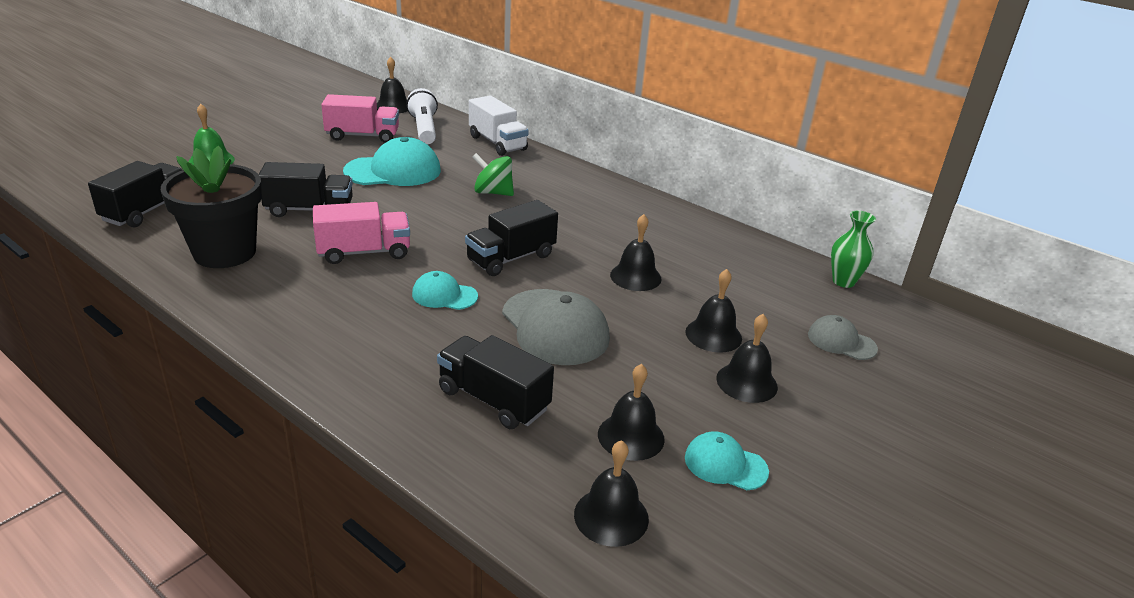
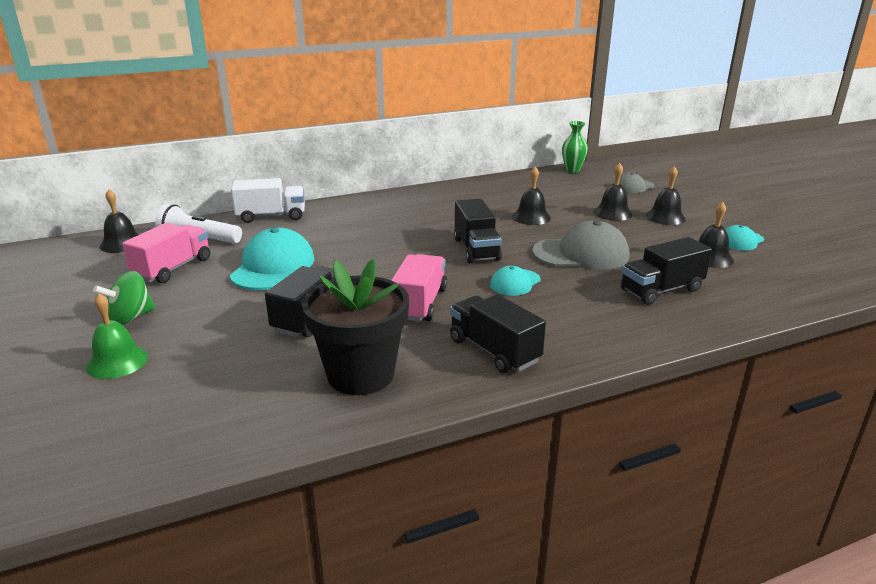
camera: 60 degrees left, 5 degrees down
(146, 211) = (207, 419): black truck -> black truck (494, 351)
(493, 192) = (362, 235): green spinning top -> green spinning top (130, 318)
(611, 516) = (783, 279): black bell -> none

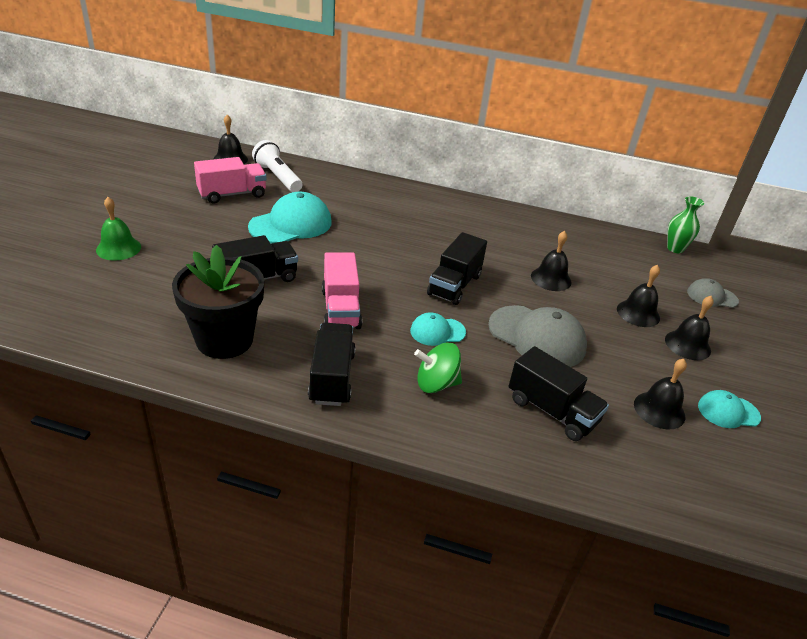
camera: 35 degrees right, 10 degrees up
(130, 318) = (163, 220): green spinning top -> green spinning top (436, 384)
(271, 216) = (349, 180): white truck -> none
(420, 304) = (340, 309): pink truck -> pink truck turned 120 degrees clockwise
(661, 290) = (552, 411): black truck -> black truck turned 150 degrees counterclockwise

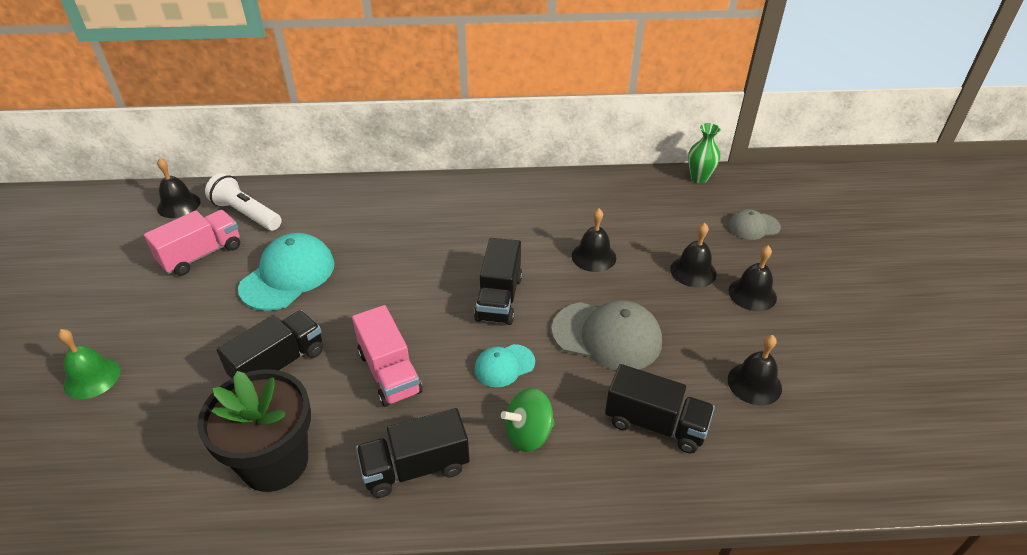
camera: 15 degrees left, 5 degrees up
(332, 377) = (416, 467): black truck -> black truck turned 90 degrees counterclockwise
(728, 412) = (816, 361): turquoise cap -> none

